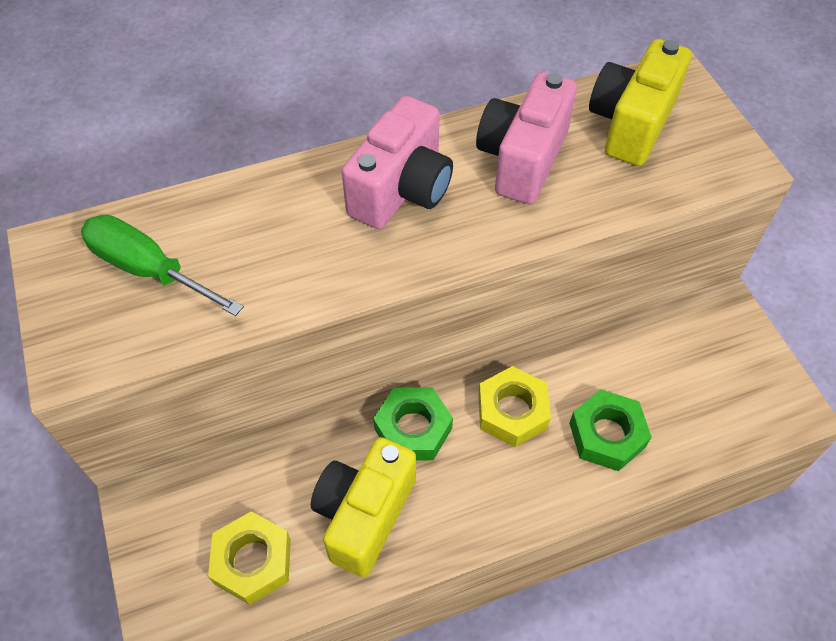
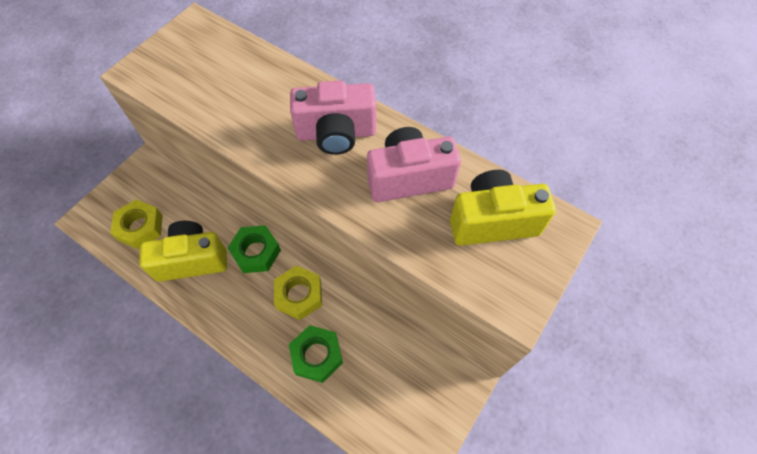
camera: 55 degrees right, 5 degrees up
(148, 269) = (204, 64): green screwdriver -> none

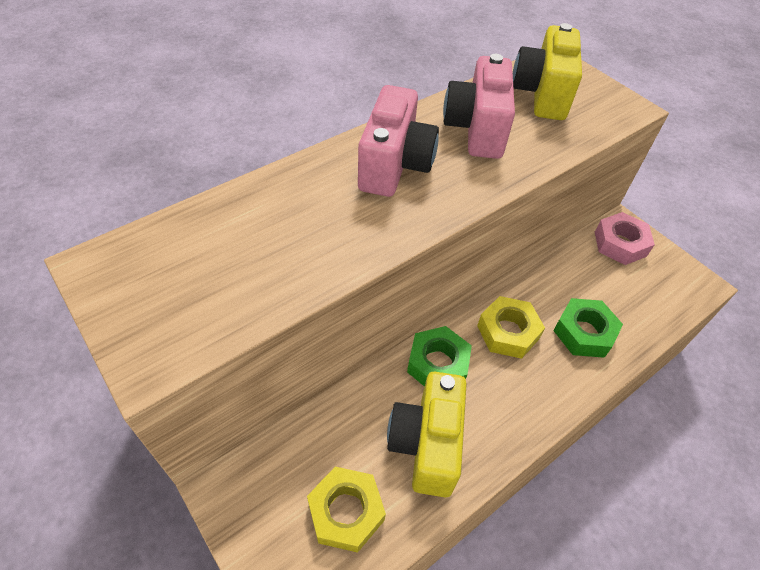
camera: 75 degrees left, 10 degrees down
(437, 380) = (620, 244): none -> pink nut

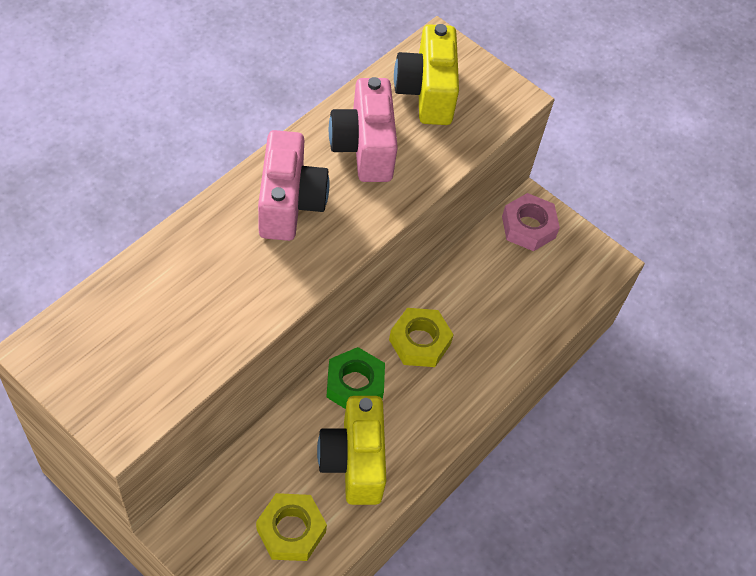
camera: 15 degrees left, 5 degrees up
(584, 332) = (493, 331): green nut -> none

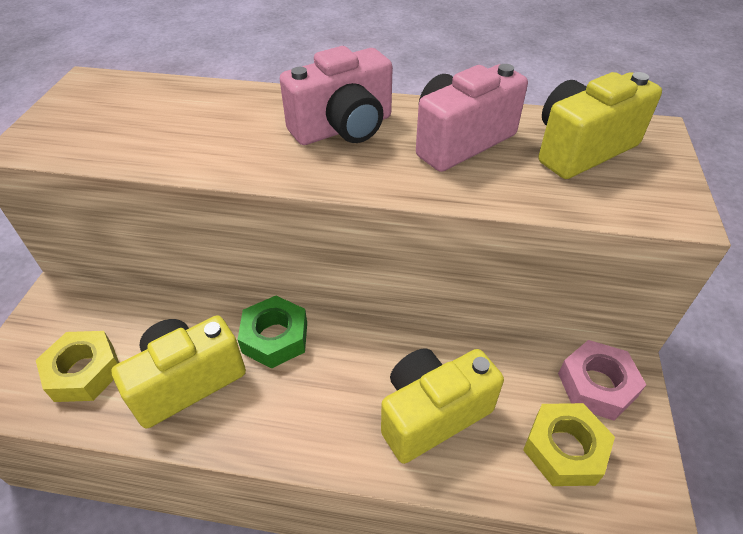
camera: 65 degrees right, 10 degrees down
(419, 342) = (363, 363): yellow nut -> yellow nut (564, 449)
(486, 327) = (432, 414): none -> yellow camera

